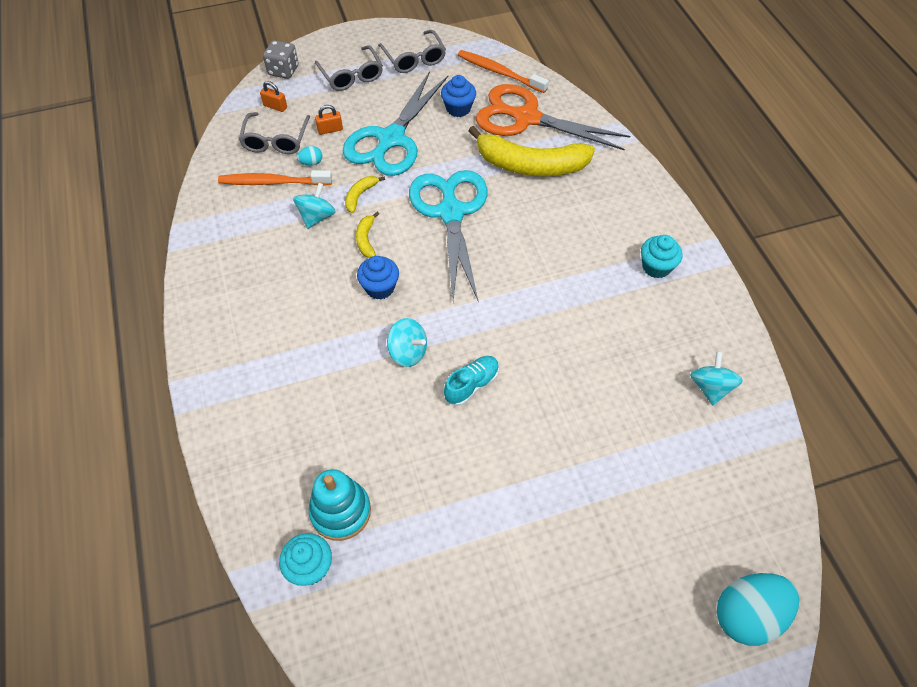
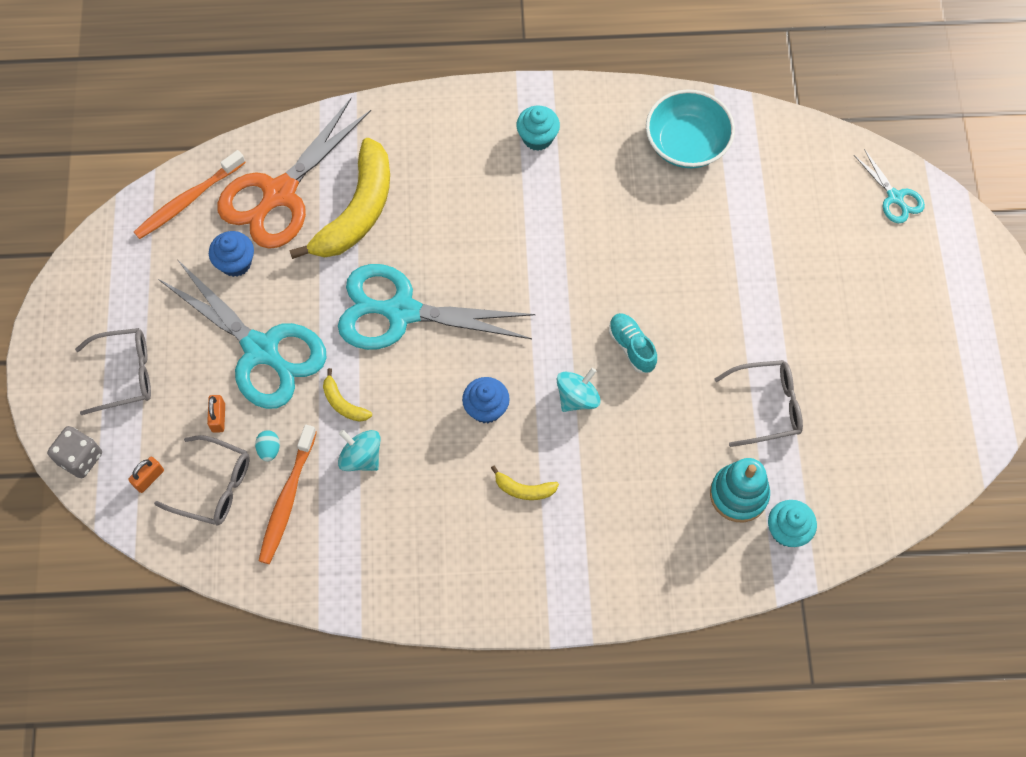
camera: 75 degrees left, 10 degrees up
(366, 239) = (413, 409): yellow banana -> yellow banana (524, 489)
(414, 59) = (122, 292): grey glasses -> grey glasses (766, 406)
(710, 387) = (686, 143): turquoise spinning top -> turquoise bowl
(747, 615) = (895, 197): turquoise egg -> turquoise scissors

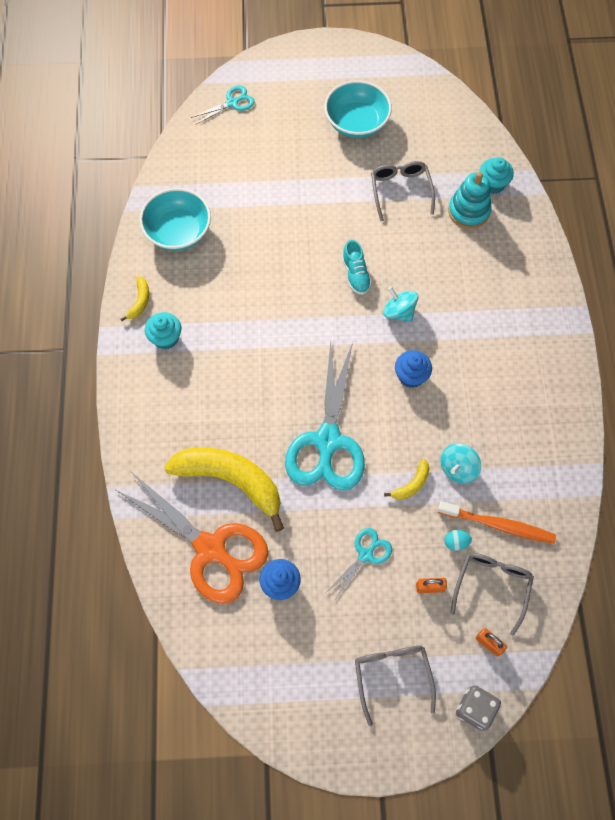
camera: 90 degrees left, 0 degrees up
(188, 200) = (214, 633): orange toothbrush -> none
(262, 350) = (365, 554): turquoise scissors -> turquoise scissors, size x0.47
(524, 489) = (475, 349): yellow banana -> yellow banana (140, 301)
(631, 347) = (356, 274): turquoise shoe -> turquoise shoe turned 75 degrees counterclockwise
(878, 352) = (356, 122): none -> turquoise bowl

